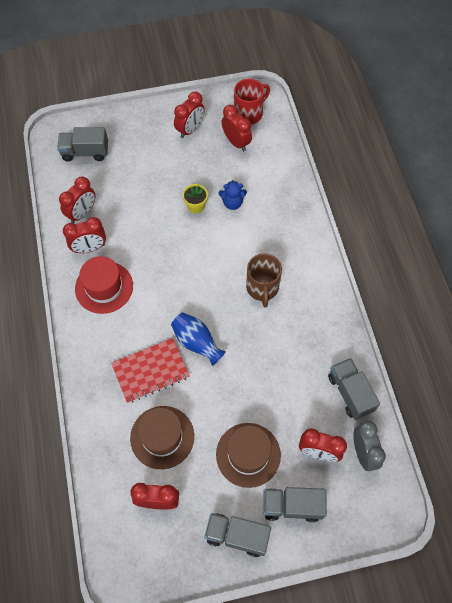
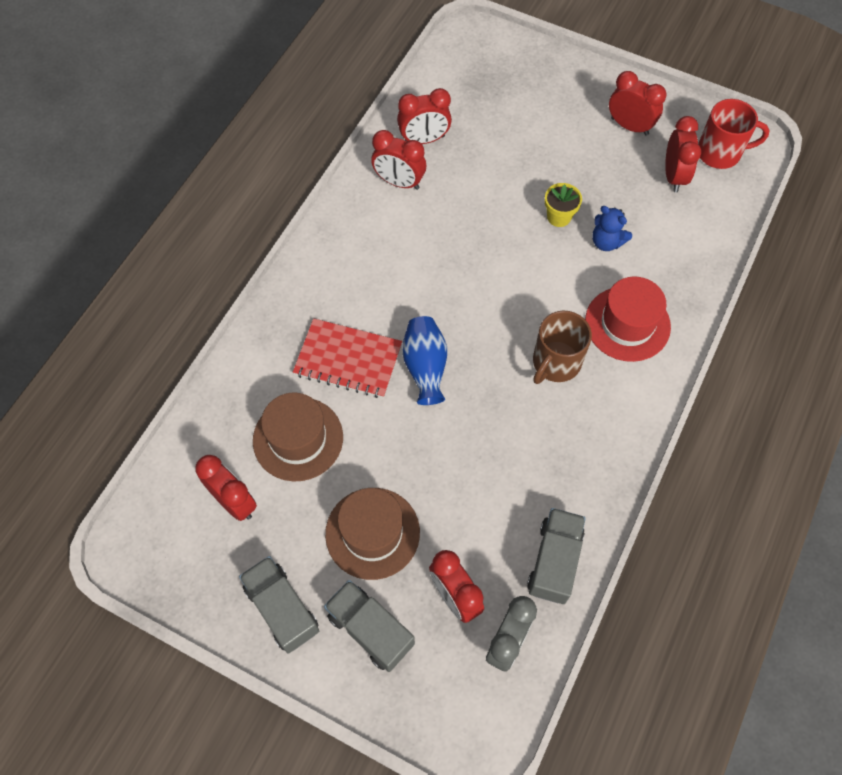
camera: 40 degrees right, 0 degrees up
(85, 152) = (485, 76): grey truck -> none
(104, 287) = (378, 234): red hat -> red hat (627, 324)
(190, 129) = (629, 126): red clock -> red clock turned 135 degrees counterclockwise

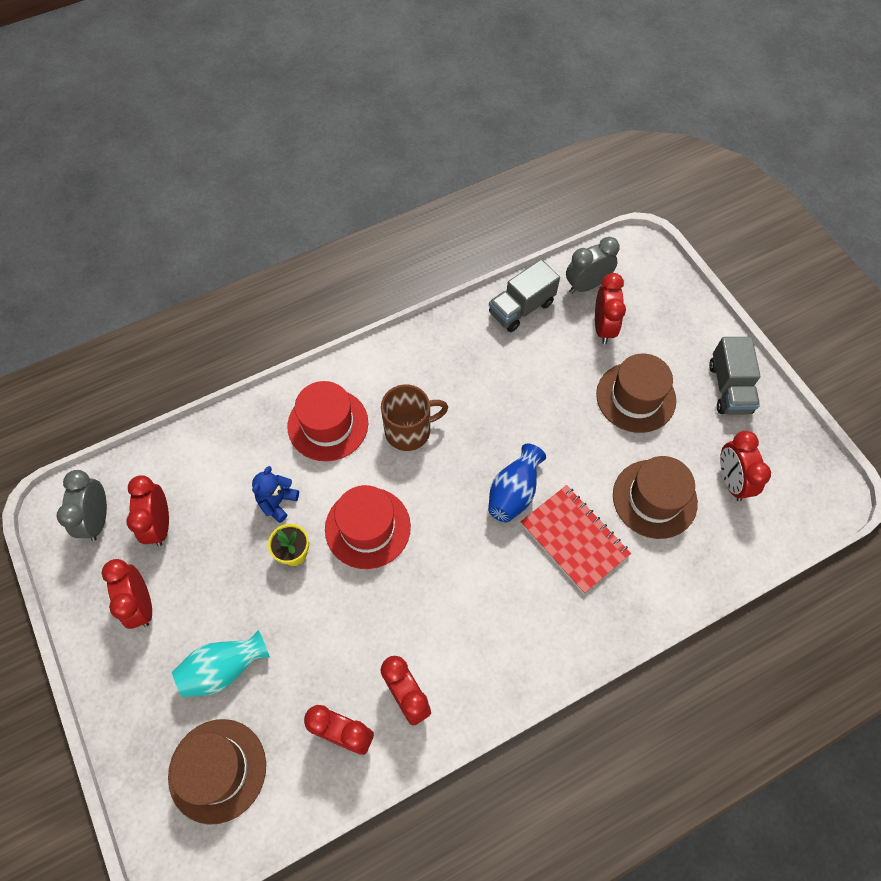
camera: 145 degrees left, 0 degrees up
(370, 630) = (673, 341): grey truck -> none
(486, 79) = (217, 770): none -> brown hat
(521, 267) = (367, 527): none -> red hat
(536, 126) = (224, 668): none -> turquoise vase
(606, 242) = (277, 502): blue teddy bear -> blue teddy bear turned 135 degrees counterclockwise
(673, 176) = (160, 524): red clock -> red clock turned 45 degrees counterclockwise
(720, 153) = (98, 519): red mug -> grey clock

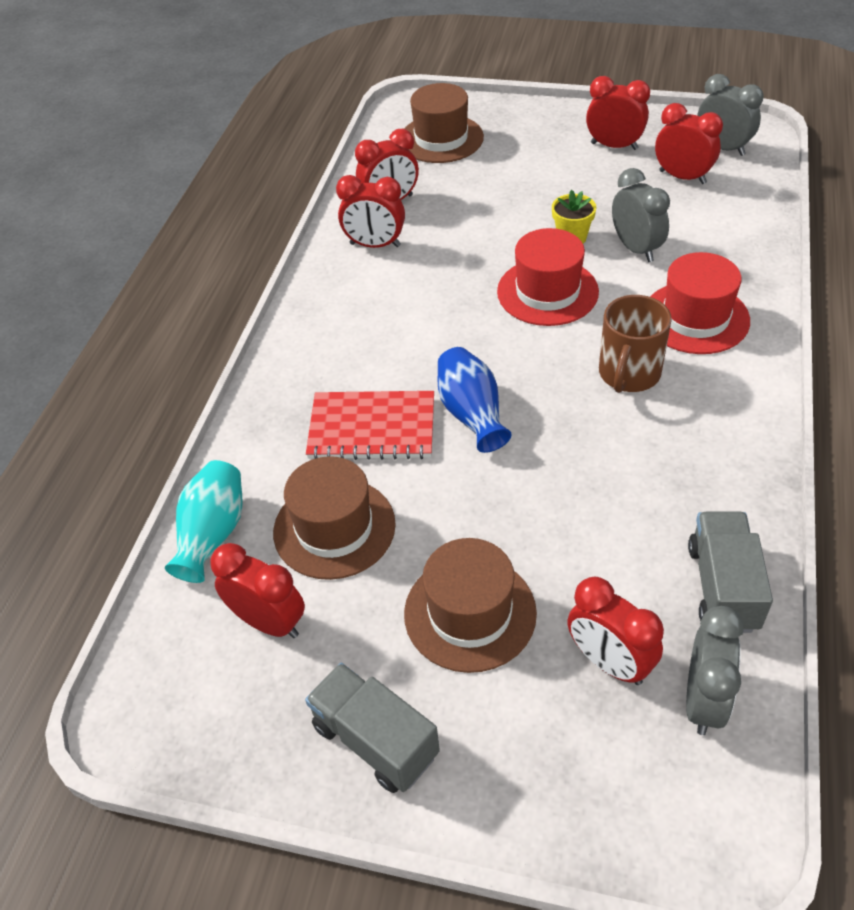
camera: 135 degrees right, 15 degrees down
(224, 668) = (512, 166): turquoise vase -> turquoise vase (212, 534)
(277, 502) = (636, 249): blue teddy bear -> grey clock

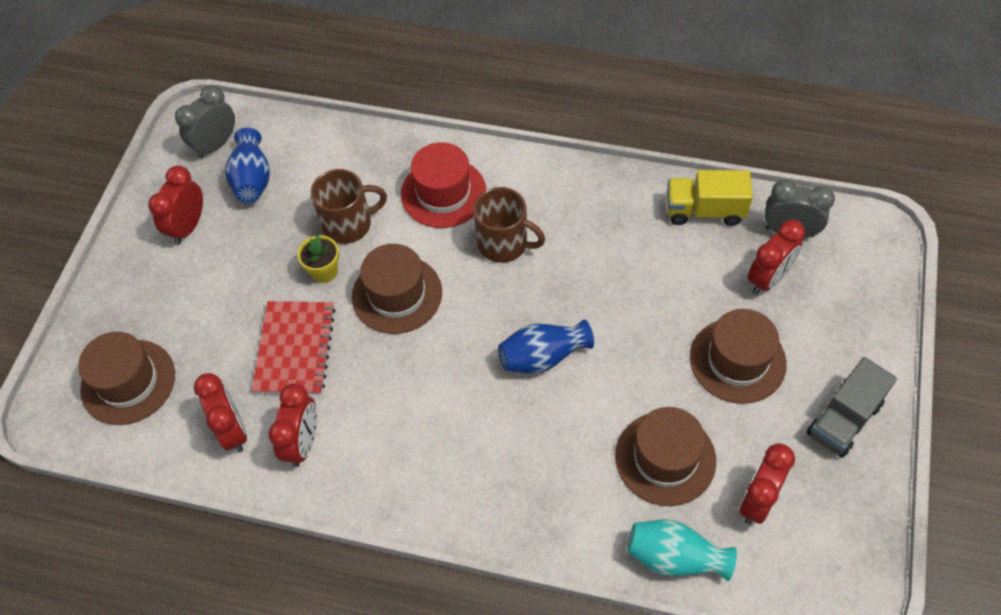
camera: 90 degrees left, 10 degrees up
(372, 428) = (556, 434): red notebook -> red notebook (295, 349)
(547, 292) = (397, 294): red hat -> brown hat
(636, 249) = (349, 224): grey clock -> brown mug
(682, 177) = (252, 179): red clock -> blue vase
(722, 587) = (704, 210): grey truck -> yellow truck

